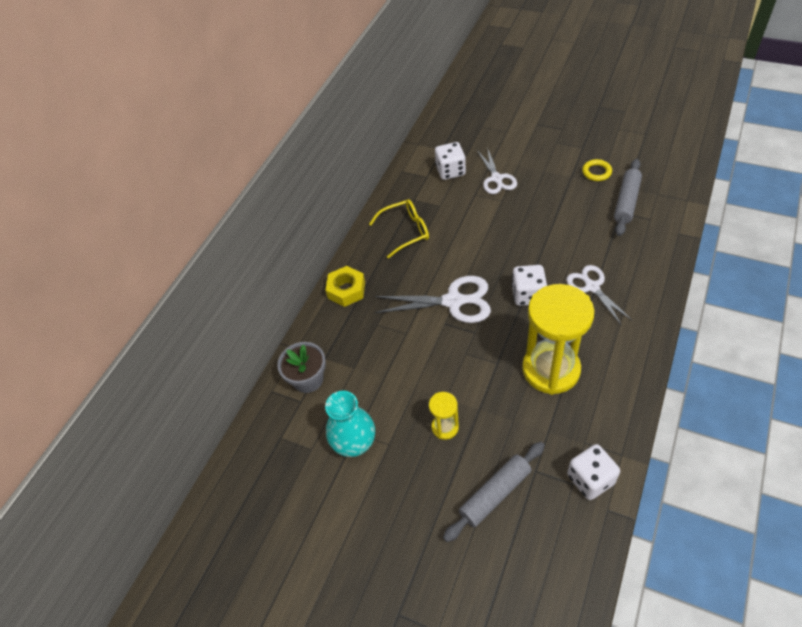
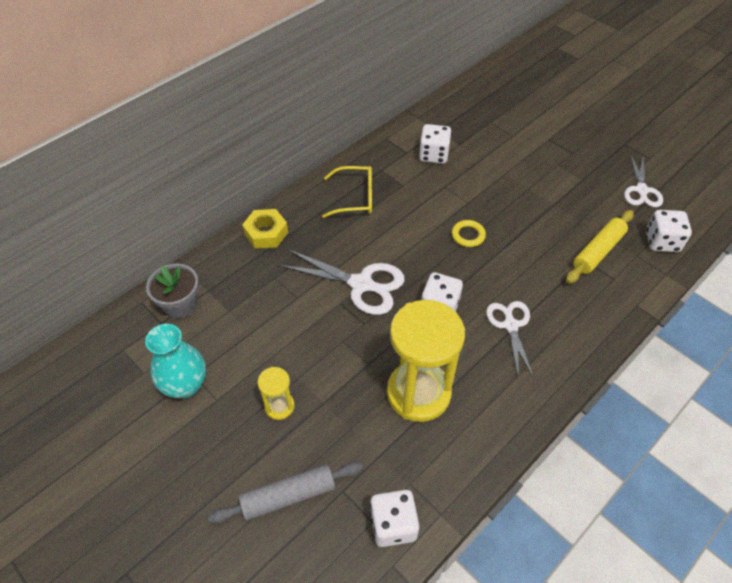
camera: 15 degrees right, 0 degrees up
(497, 179) = (475, 179): white scissors -> white scissors (641, 191)
(596, 172) = (583, 209): yellow ring -> yellow ring (468, 235)
(626, 202) = (598, 251): grey rolling pin -> yellow rolling pin
(670, 175) = (662, 241): none -> white dice

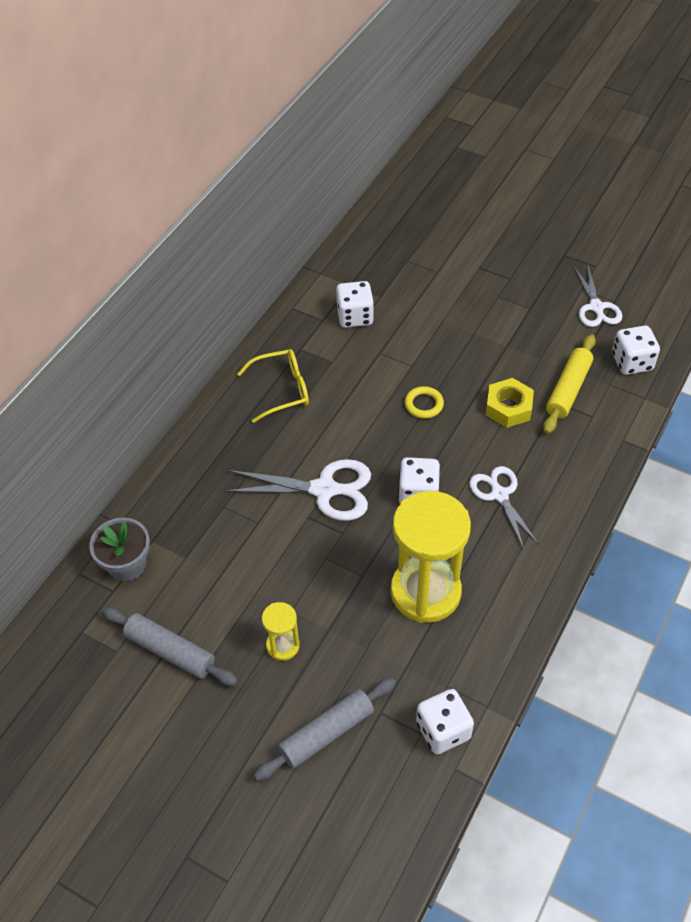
camera: 15 degrees left, 0 degrees up
(185, 385) = (170, 651): turquoise vase -> grey rolling pin
(266, 233) = (193, 457): yellow nut -> yellow nut (508, 408)

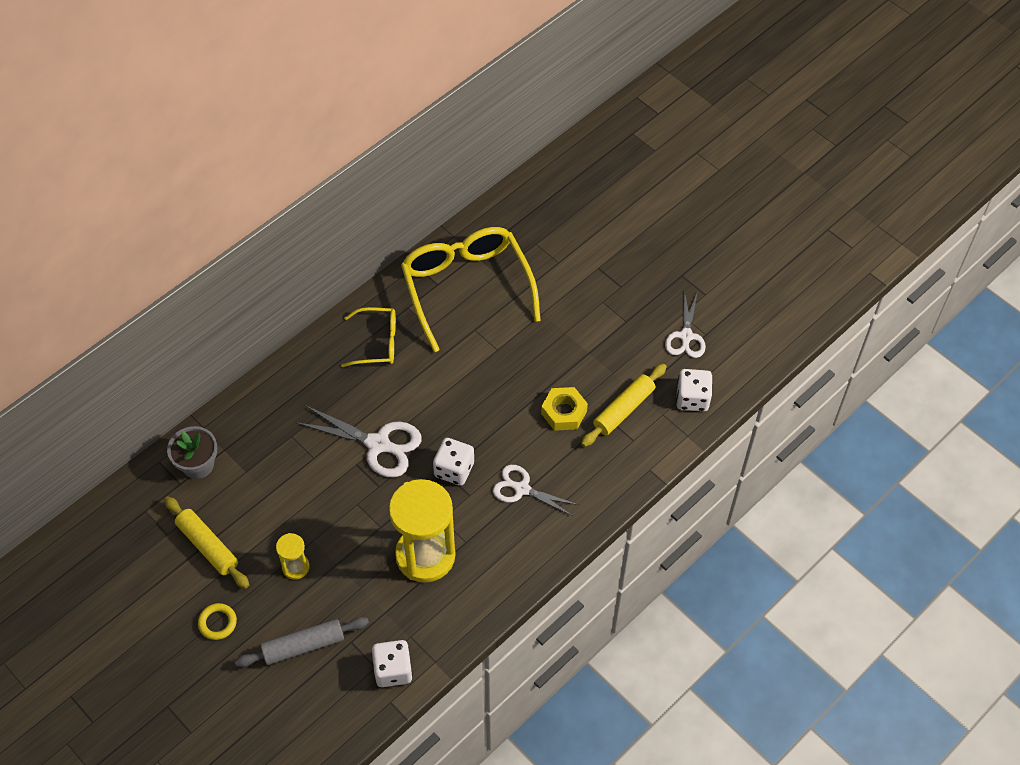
camera: 15 degrees right, 5 degrees up
(170, 651) = (207, 546): grey rolling pin -> yellow rolling pin
(355, 316) = (467, 288): white dice -> yellow glasses
(424, 404) = (492, 389): yellow ring -> yellow ring (217, 623)
(499, 494) = (521, 489): white scissors -> white scissors turned 60 degrees counterclockwise

